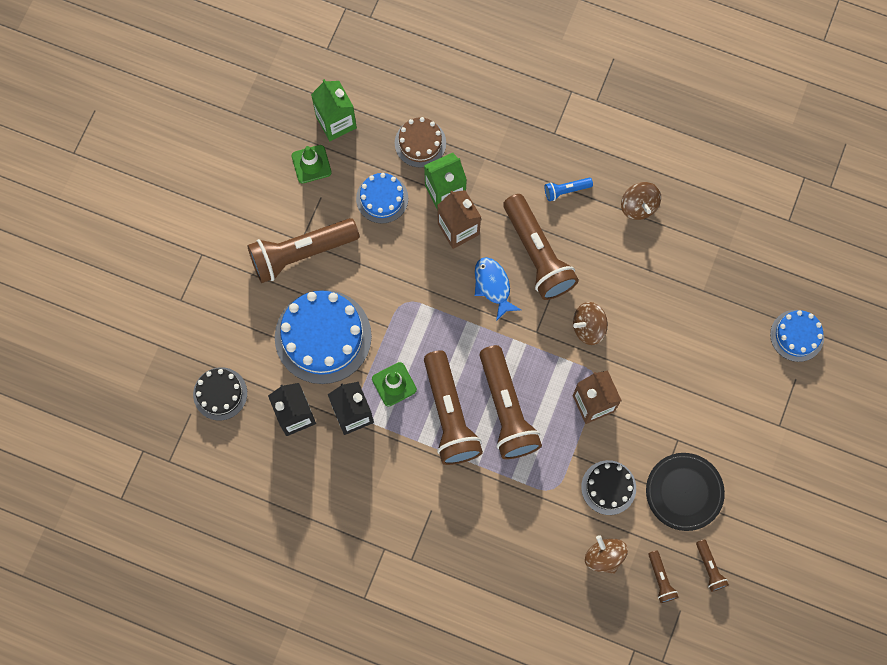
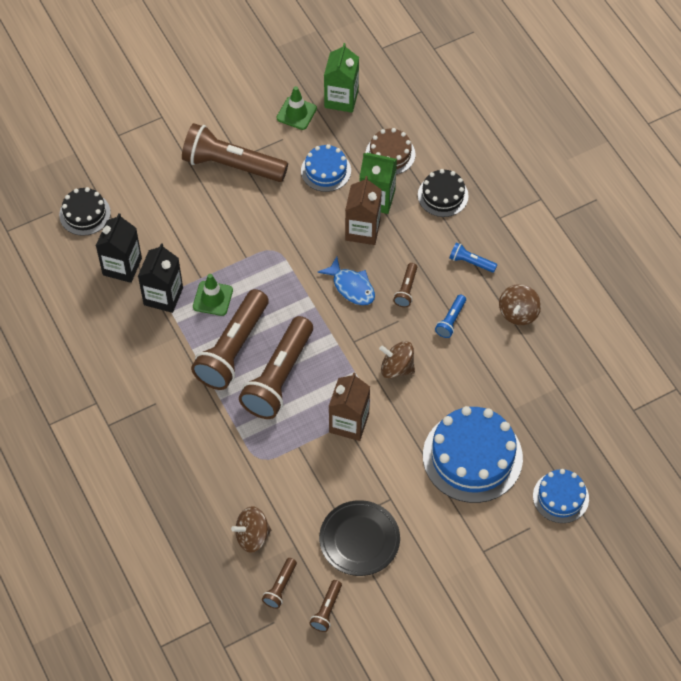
camera: 40 degrees right, 15 degrees down
(323, 336) = (193, 230): blue cake -> blue cake (472, 457)
(493, 286) = (351, 287): blue fish -> blue fish turned 120 degrees clockwise
(537, 254) = (406, 289): brown flashlight -> brown flashlight, size x0.44
(594, 253) = (451, 320): none -> blue flashlight
(604, 556) = (252, 536): brown spinning top -> brown spinning top turned 120 degrees counterclockwise
(608, 487) = (303, 490): black cake -> black cake (443, 195)

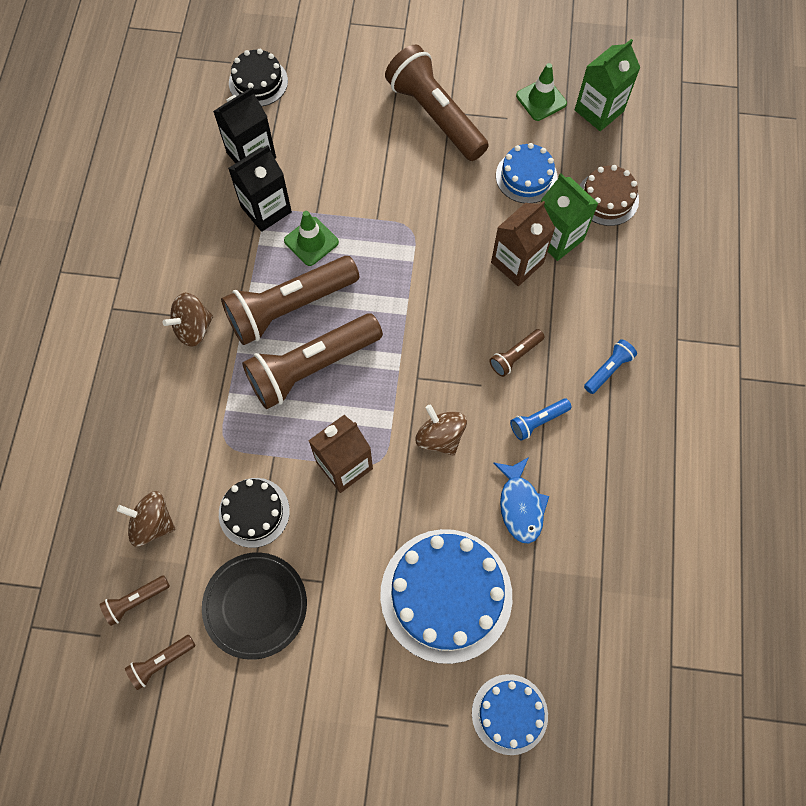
camera: 35 degrees right, 10 degrees up
(351, 287) = (459, 316): blue fish -> blue fish (520, 505)
(443, 195) = (631, 276): black cake -> black cake (254, 512)
(471, 262) = (608, 370): blue flashlight -> blue flashlight turned 75 degrees clockwise
(518, 313) = (619, 461): brown spinning top -> brown spinning top (193, 328)

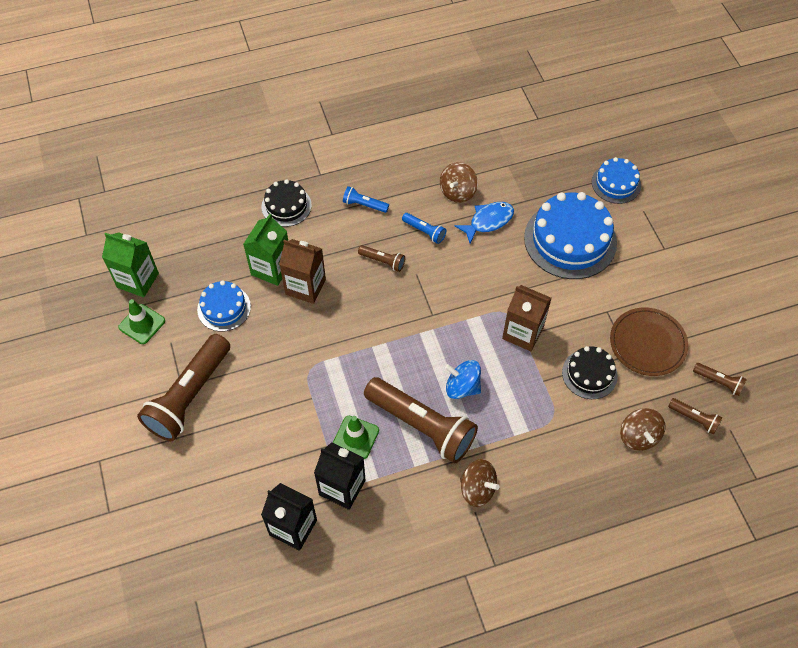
camera: 115 degrees left, 10 degrees down
(255, 605) = (647, 343): black plate -> brown plate
(258, 82) = (209, 562): black cake -> black cake (286, 206)
(312, 367) = (462, 387): brown flashlight -> blue spinning top
(440, 437) = (468, 283): brown spinning top -> brown spinning top (457, 192)
(607, 198) = (221, 249): brown cake -> none

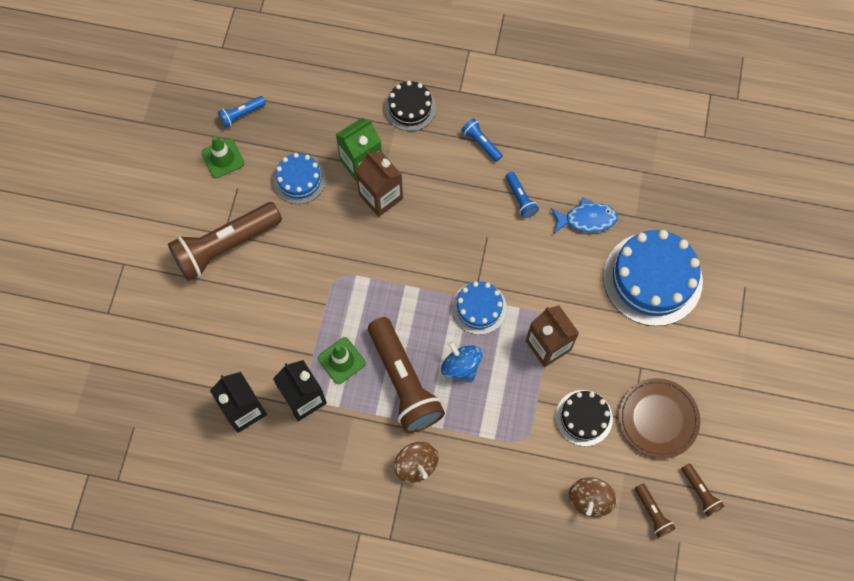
camera: 30 degrees right, 10 degrees up
(138, 280) = (241, 114): green carton -> blue flashlight
(383, 261) = (464, 208): brown flashlight -> none
(457, 192) = (576, 174): brown spinning top -> none
(616, 183) = (736, 244): blue cake -> blue cake (479, 308)

